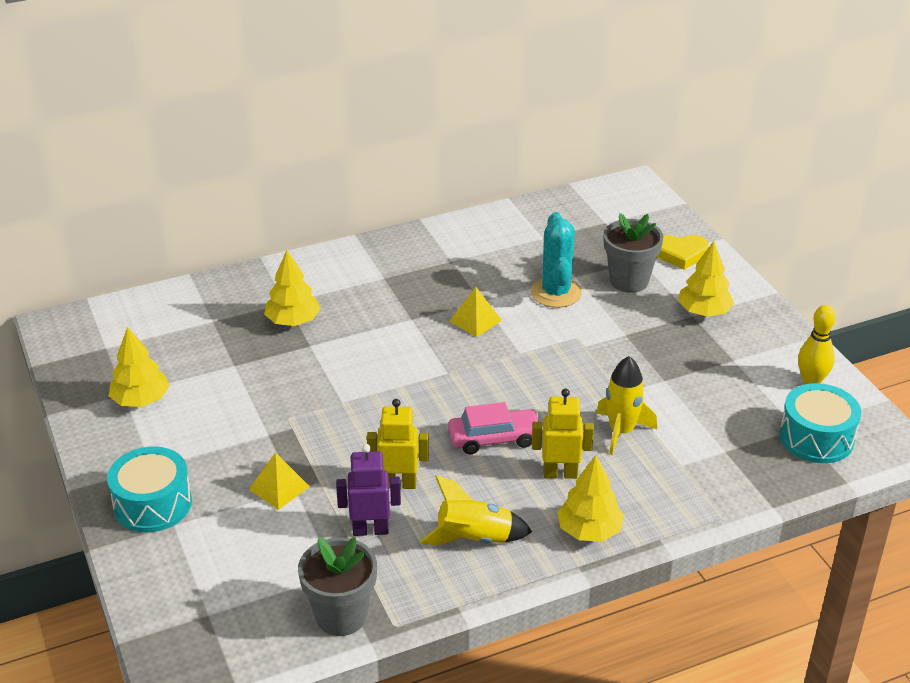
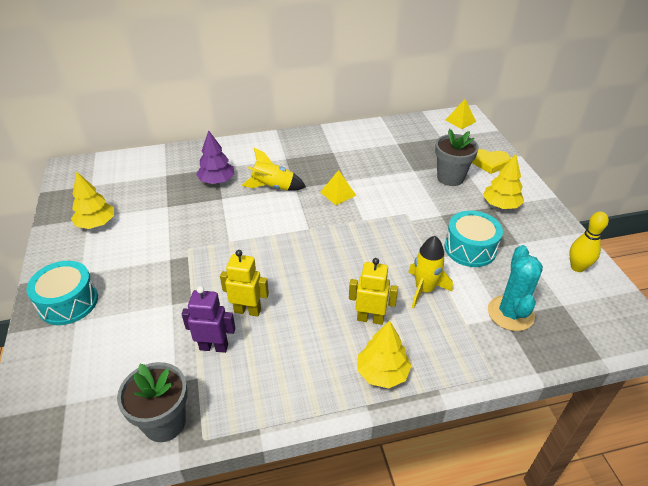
camera: 10 degrees right, 5 degrees up
(279, 488) = (161, 302): yellow pyramid -> yellow pyramid (460, 121)
(293, 321) = (217, 181): yellow tree -> purple tree
(474, 539) = (290, 366): yellow rocket -> yellow rocket (273, 187)
(494, 438) = (328, 283): pink car -> none
(556, 293) = (398, 180): turquoise cactus -> turquoise cactus (510, 313)
(816, 438) = (578, 315): turquoise drum -> turquoise drum (470, 248)

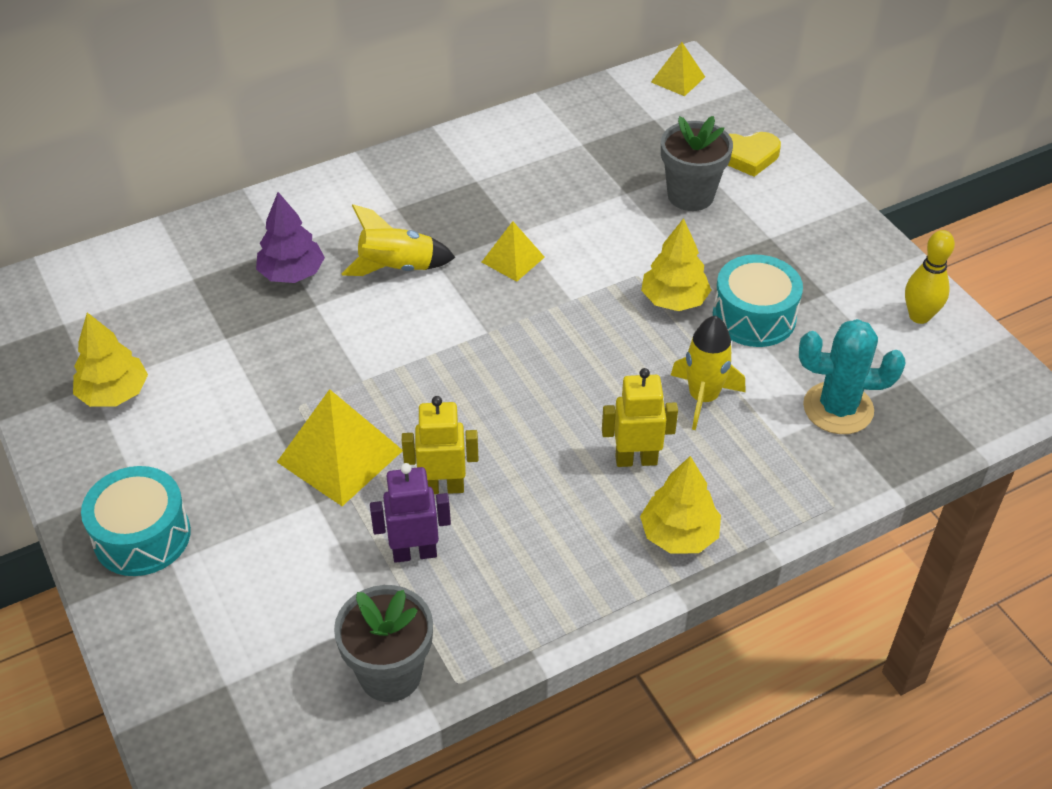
camera: 15 degrees left, 5 degrees up
(197, 280) = (340, 456): none -> yellow pyramid
(500, 205) = (783, 232): yellow tree -> yellow tree (674, 300)
(510, 313) = (838, 408): turquoise cactus -> turquoise cactus turned 75 degrees counterclockwise

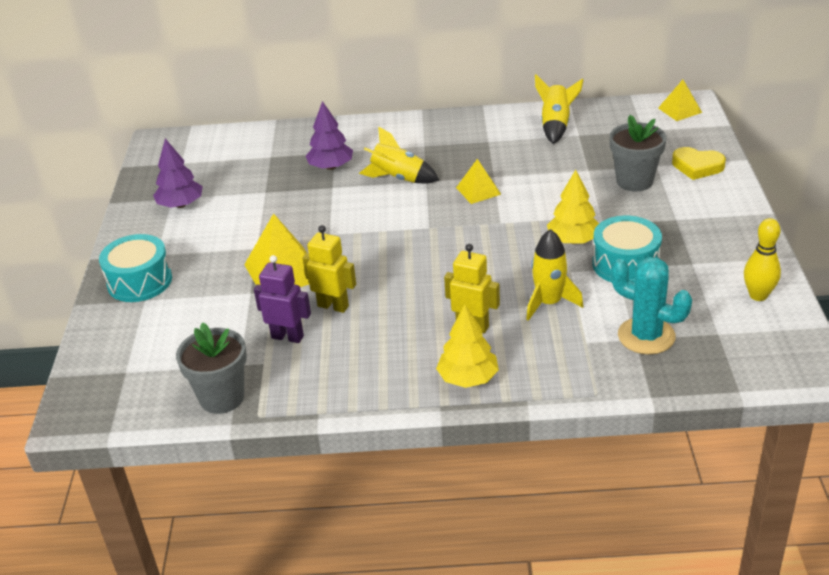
camera: 30 degrees right, 10 degrees down
(114, 393) = (181, 205): yellow tree -> purple tree
(546, 136) = (556, 125): none -> yellow rocket

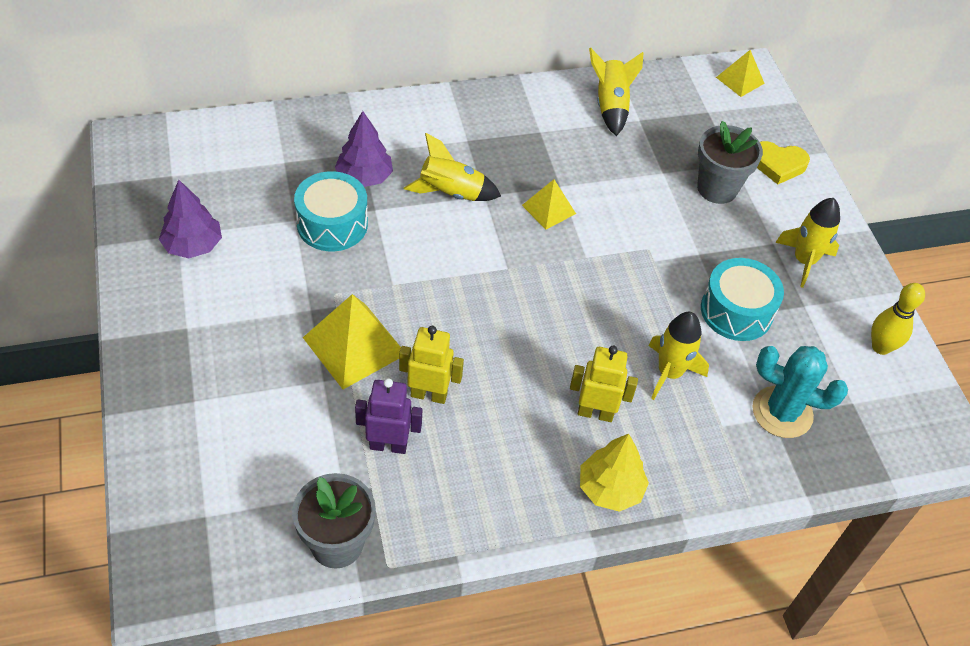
camera: 20 degrees left, 15 degrees up
(139, 281) = (178, 373): turquoise drum -> turquoise drum (332, 224)
(573, 240) = (672, 279): yellow tree -> none
(701, 232) = (804, 261): none -> yellow rocket

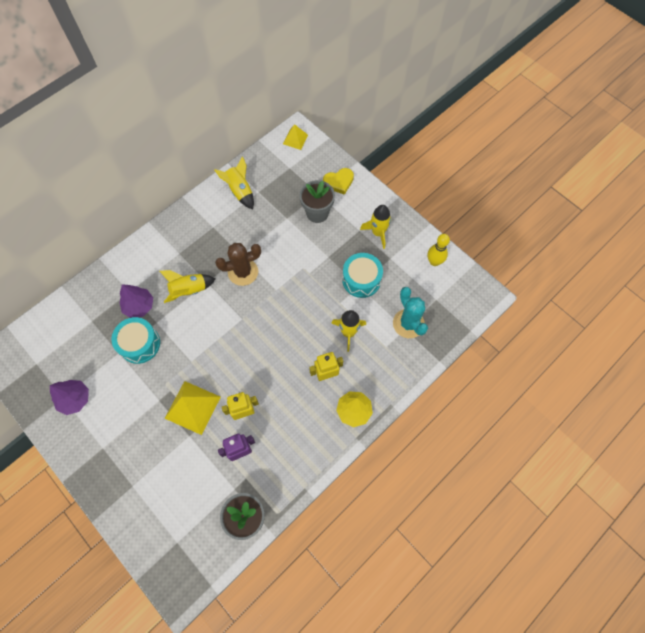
camera: 25 degrees left, 15 degrees up
(548, 209) = (243, 272): yellow pyramid -> brown cactus
(782, 412) = (408, 323): turquoise cactus -> turquoise cactus turned 75 degrees clockwise

